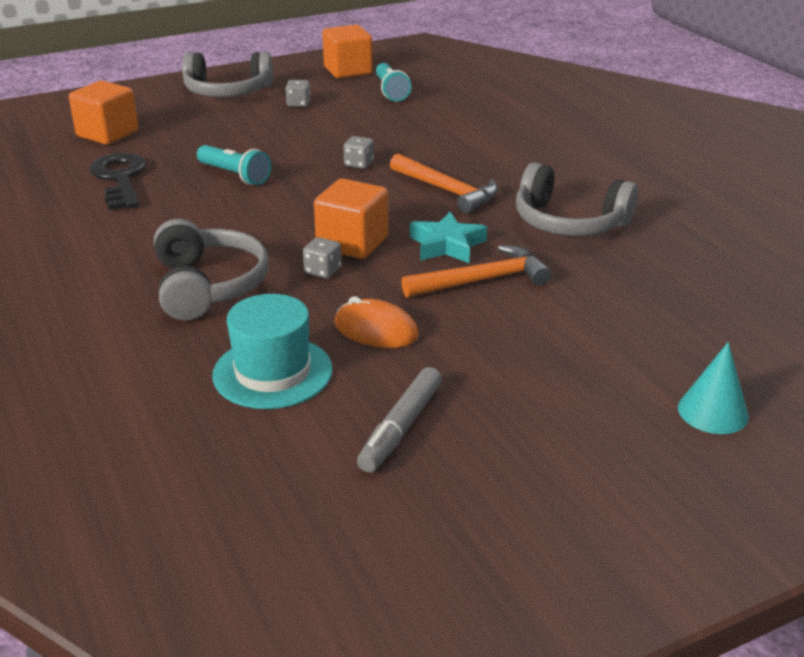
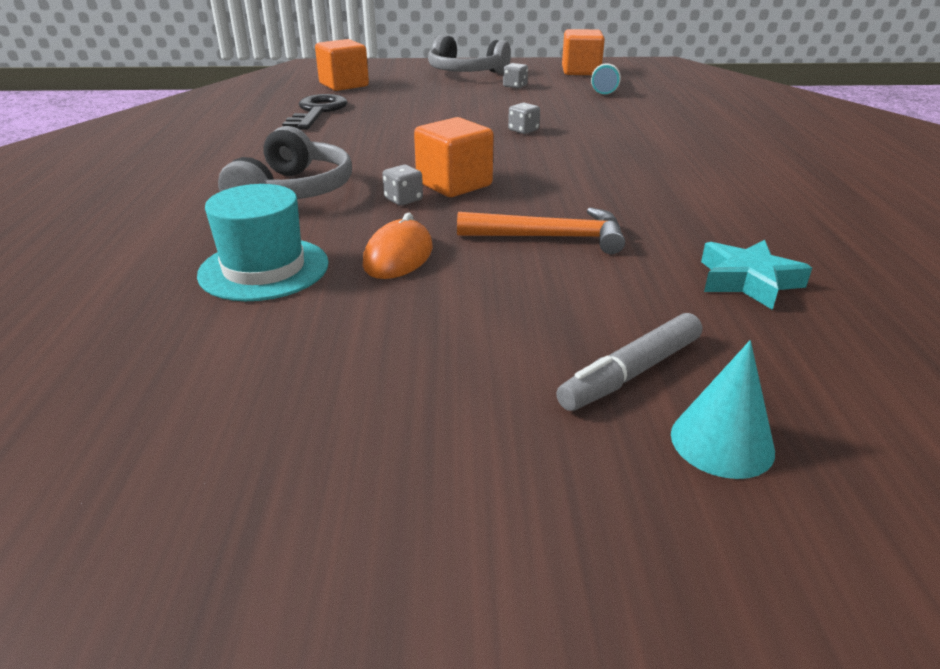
camera: 25 degrees right, 0 degrees up
(235, 175) = (408, 122): turquoise flashlight -> none
(376, 330) = (398, 256): orange mouse -> orange mouse turned 60 degrees clockwise
(401, 428) = (323, 351): grey marker -> grey marker (631, 373)
(446, 245) = (543, 202): turquoise star -> turquoise star (748, 281)
(447, 191) = (587, 161): orange hammer -> none
(569, 222) = (694, 206): grey headphones -> none

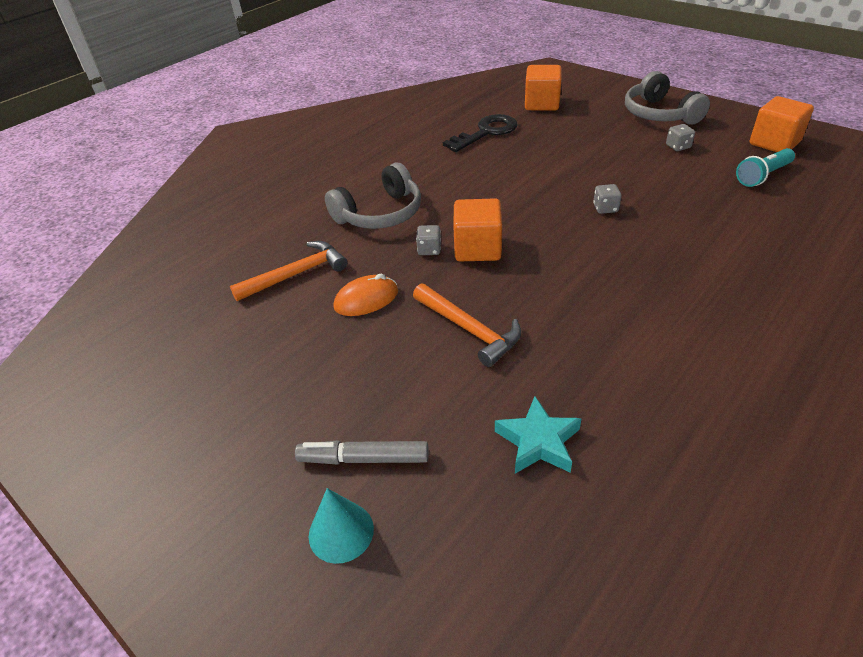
camera: 45 degrees right, 10 degrees up
(264, 269) = (296, 274): turquoise hat -> orange hammer

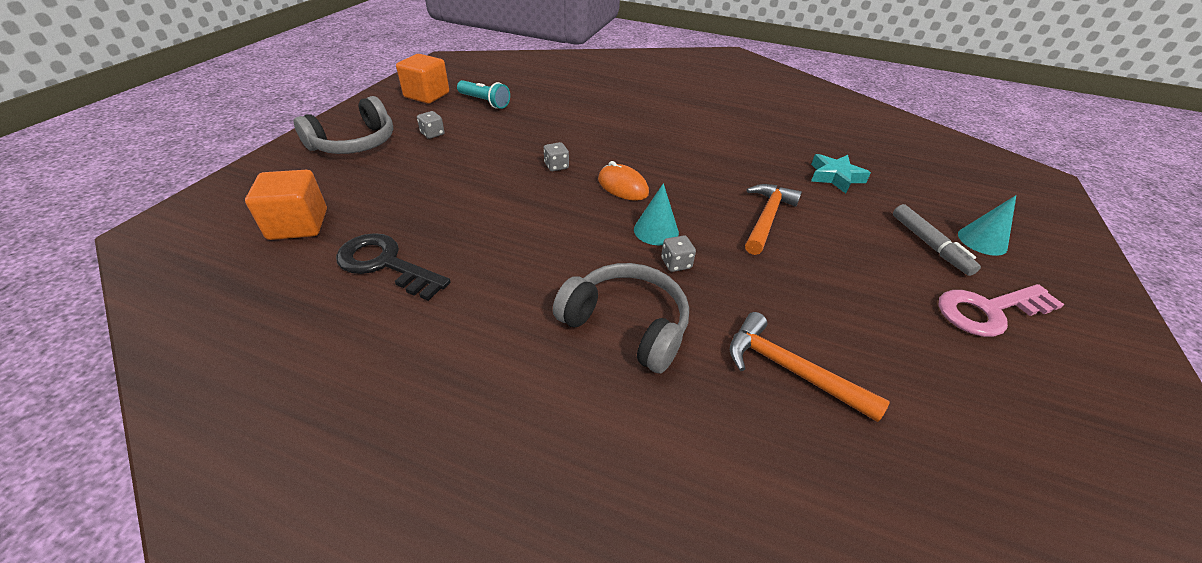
camera: 115 degrees left, 0 degrees up
(255, 439) = (988, 311): none -> pink key
(366, 299) = (781, 291): orange mouse -> orange mouse (622, 186)
(477, 248) = (656, 230): orange cube -> turquoise cone

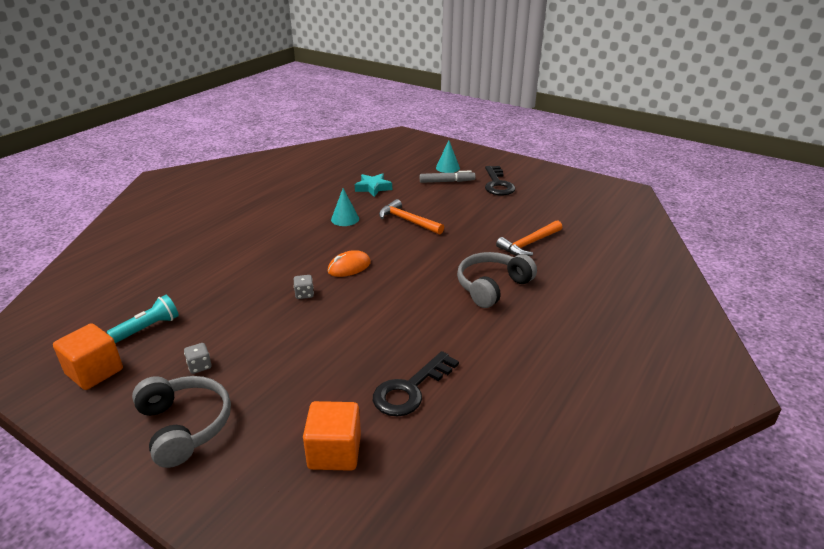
camera: 75 degrees left, 10 degrees down
(656, 230) = (407, 262): turquoise cone -> turquoise cone (345, 219)
(676, 263) = (442, 261): grey dice -> none
(988, 311) = (497, 184): pink key -> black key

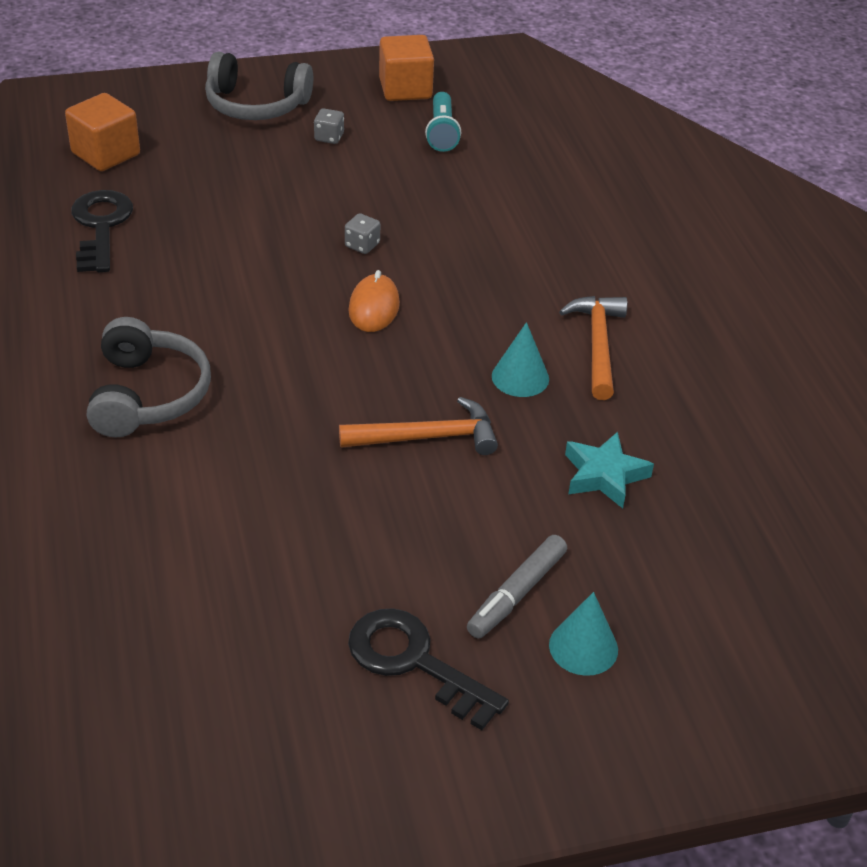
camera: 130 degrees right, 10 degrees up
(529, 244) = (176, 517): orange hammer -> orange hammer (597, 345)

